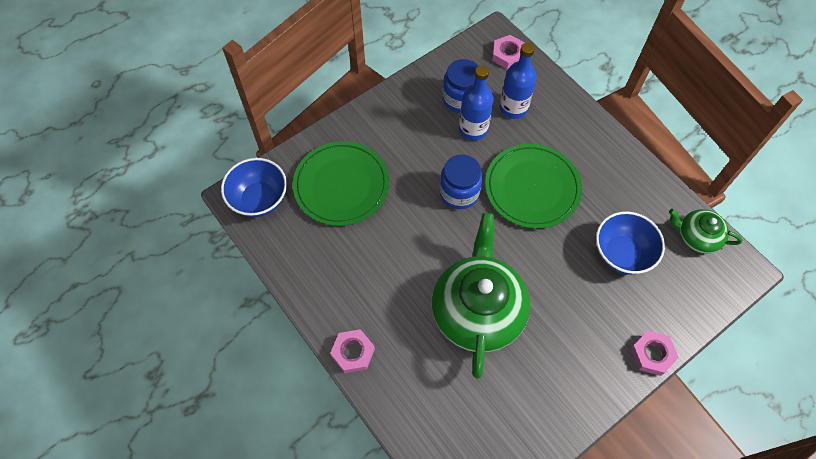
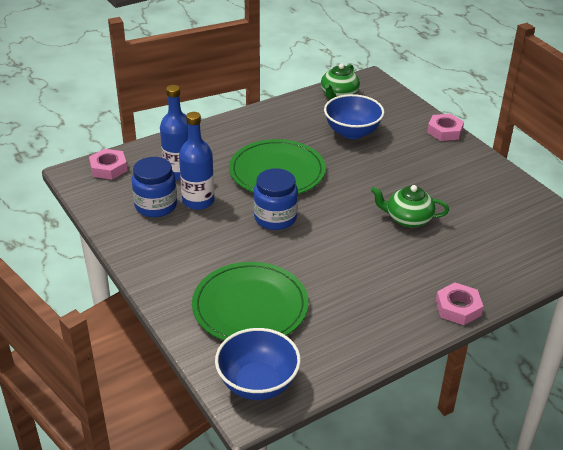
camera: 85 degrees left, 25 degrees down
(477, 310) = (408, 219): green teapot -> green teapot, size x0.51

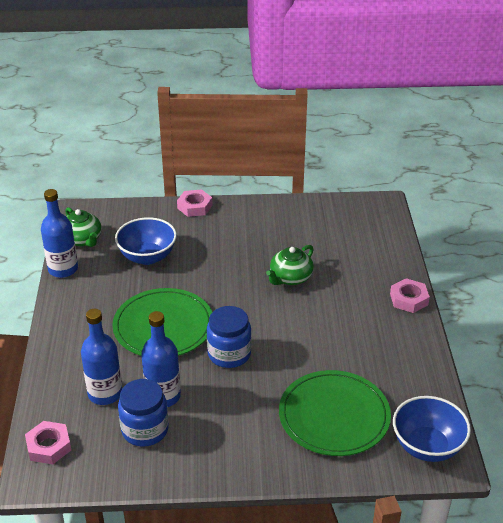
camera: 60 degrees left, 0 degrees up
(295, 100) = (63, 269): none -> blue bottle

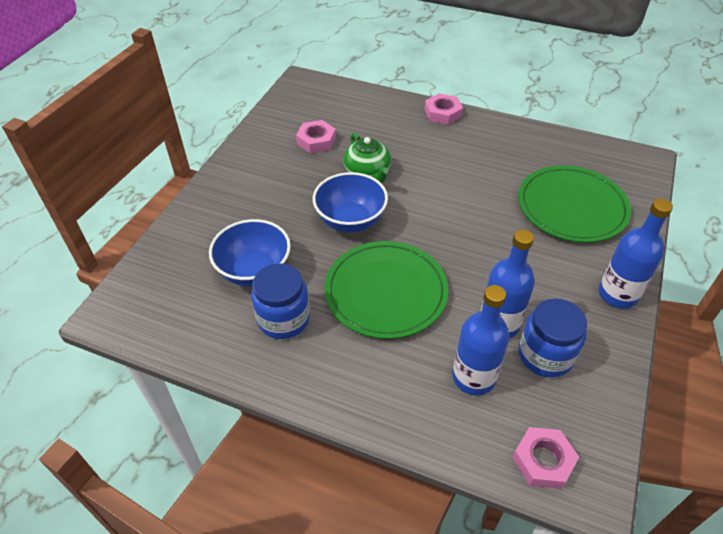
camera: 65 degrees left, 10 degrees up
(63, 269) = (217, 362): blue bottle -> blue bottle (617, 294)
(82, 240) = (172, 325): green teapot -> none
(194, 206) = (195, 204): pink nut -> pink nut (316, 140)
(229, 354) = (457, 251): blue jar -> blue jar (283, 319)
(427, 446) = (624, 166): blue bowl -> blue bowl (350, 220)

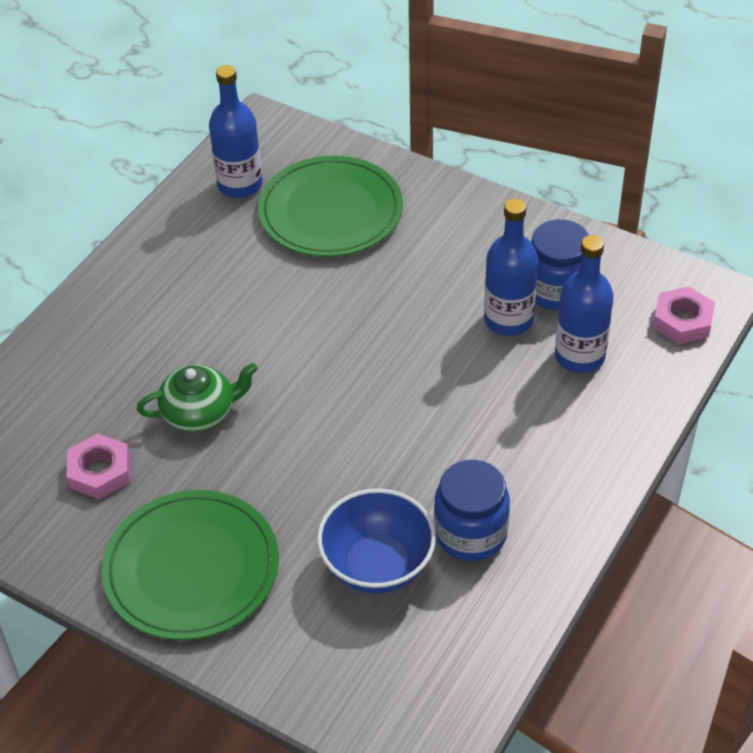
camera: 80 degrees left, 0 degrees up
(350, 220) = (301, 444): blue bowl -> none
(386, 291) = (441, 419): green plate -> green plate (191, 568)
(442, 113) = (86, 303): pink nut -> none
(617, 294) = (480, 209): blue bottle -> blue bottle (240, 185)

